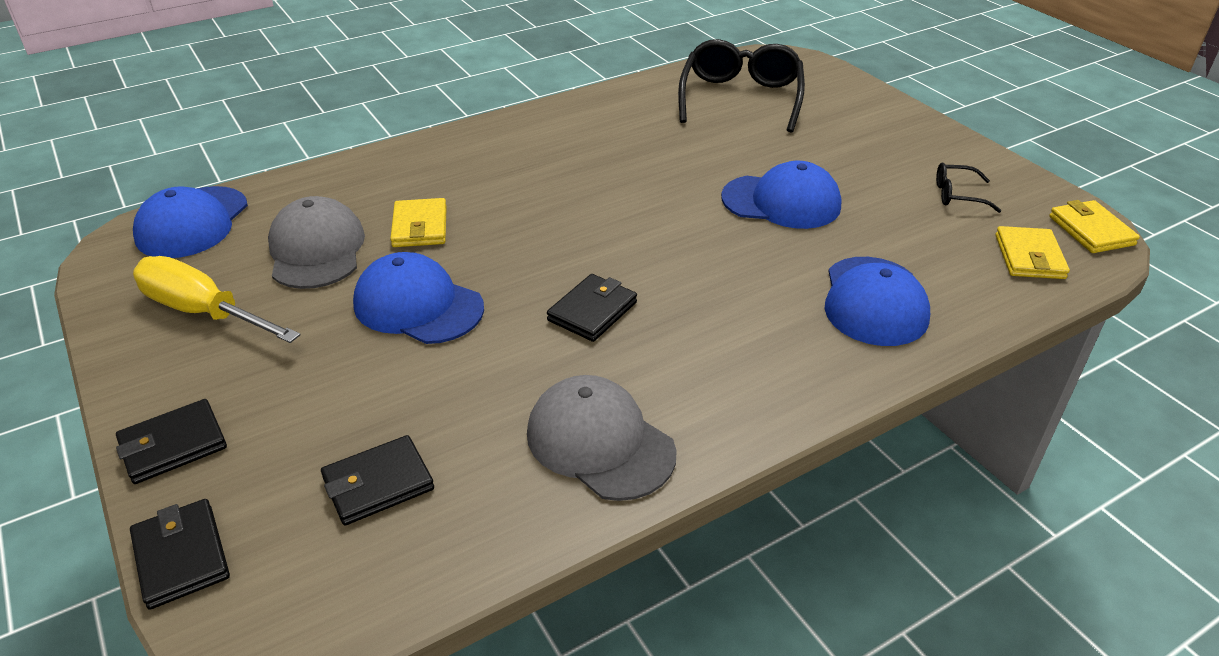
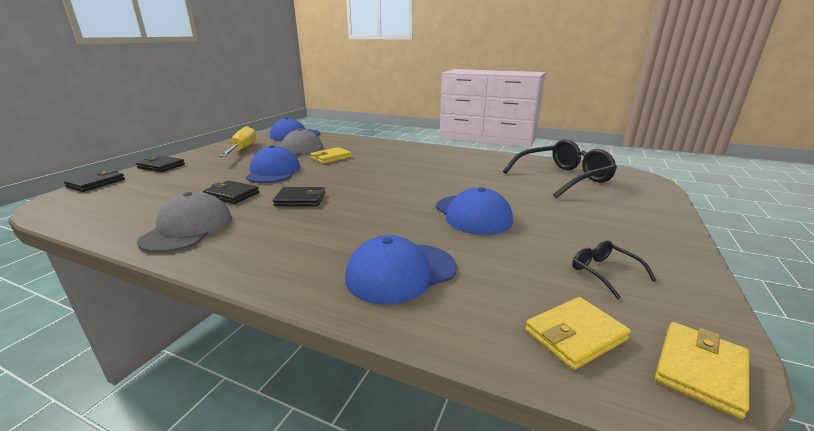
camera: 55 degrees right, 15 degrees down
(378, 484) = (144, 197): black wallet -> black wallet (232, 195)

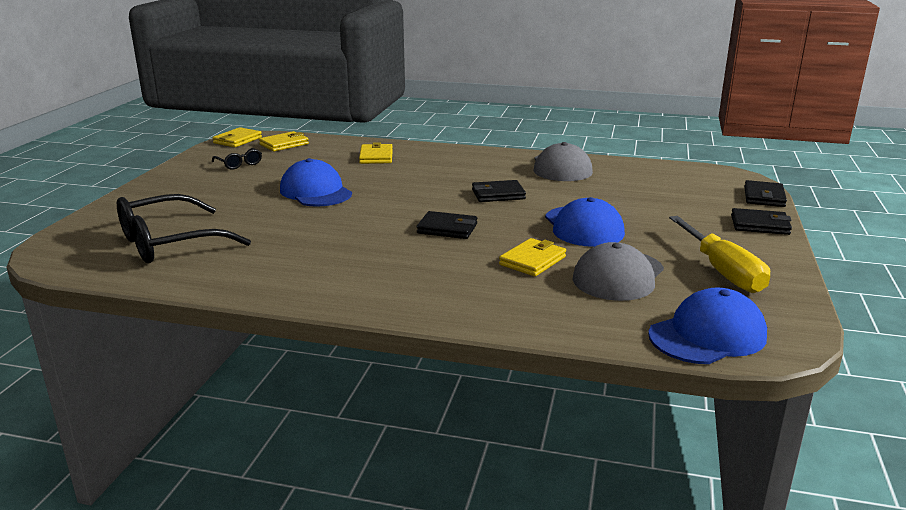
camera: 170 degrees right, 0 degrees up
(232, 195) = (579, 194): black wallet -> black wallet (447, 229)
(401, 272) = (376, 157): blue cap -> yellow wallet

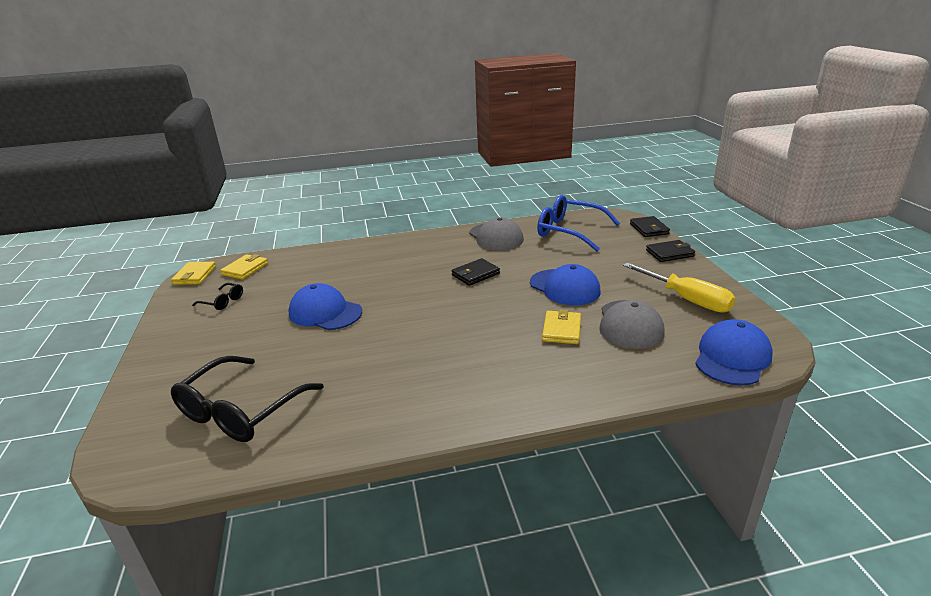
camera: 25 degrees left, 5 degrees up
(376, 157) = (342, 262): yellow wallet -> none
(447, 229) = (470, 319): black wallet -> none
(656, 179) = (569, 231): none -> blue glasses

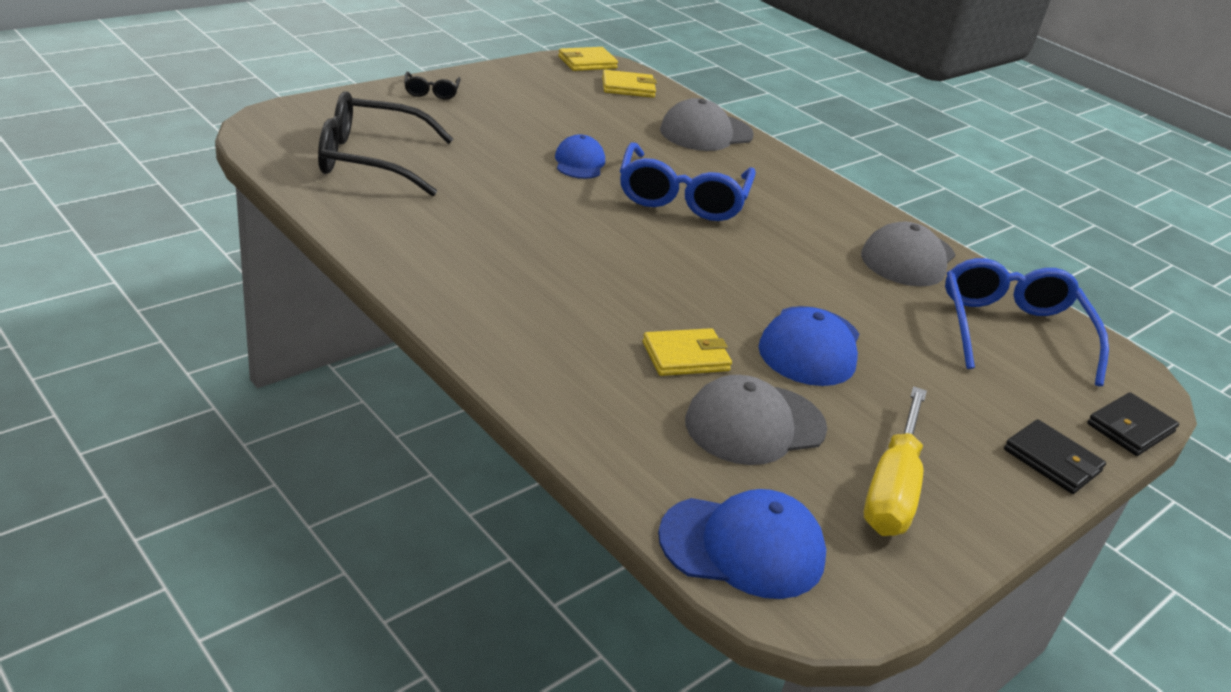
camera: 55 degrees right, 5 degrees up
(223, 301) = (549, 94): black glasses -> black glasses (431, 92)
(325, 312) = (579, 162): blue cap -> blue cap, size x0.64
(327, 258) = (706, 133): none -> grey cap
(395, 286) = (682, 197): none -> blue glasses
(475, 274) = (772, 257): black wallet -> none

